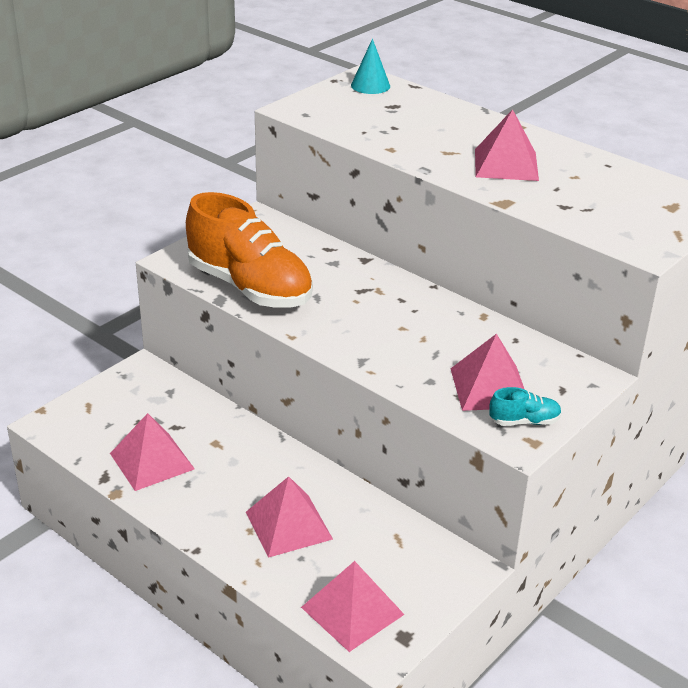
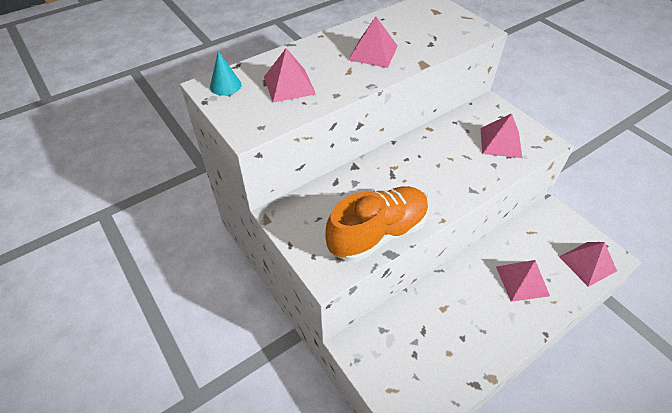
camera: 75 degrees left, 15 degrees up
(152, 461) = (459, 350): pink pyramid -> pink pyramid (289, 85)
(524, 421) = (531, 137): turquoise shoe -> none

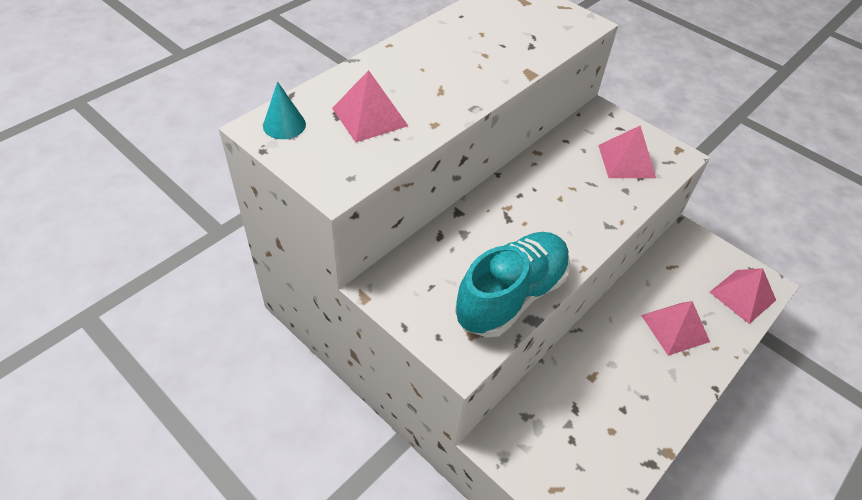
camera: 15 degrees left, 0 degrees up
(373, 53) = (463, 63): pink pyramid -> none
(378, 233) = (511, 296): orange shoe -> turquoise shoe

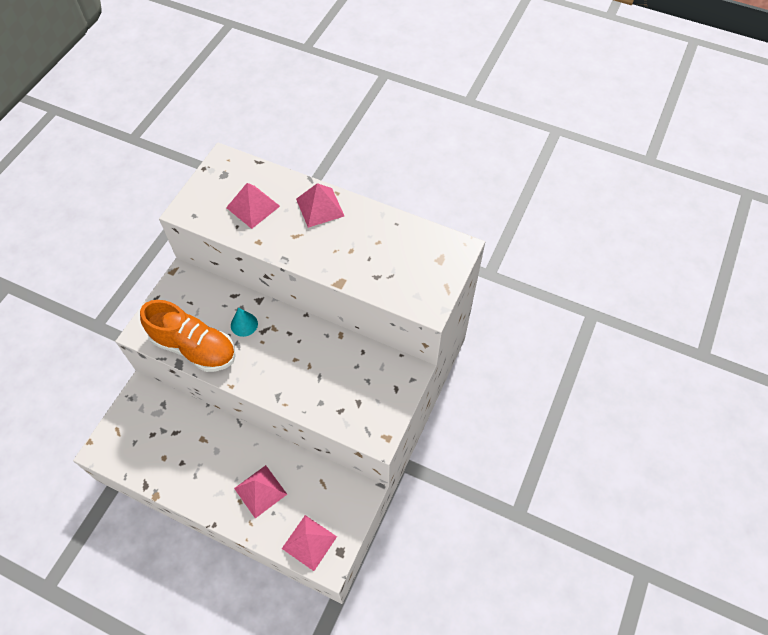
camera: 75 degrees right, 10 degrees up
(284, 125) = (229, 169): turquoise cone -> turquoise cone (244, 324)
(511, 296) = (194, 347): turquoise shoe -> orange shoe
(626, 161) = (355, 399): pink pyramid -> pink pyramid (320, 207)

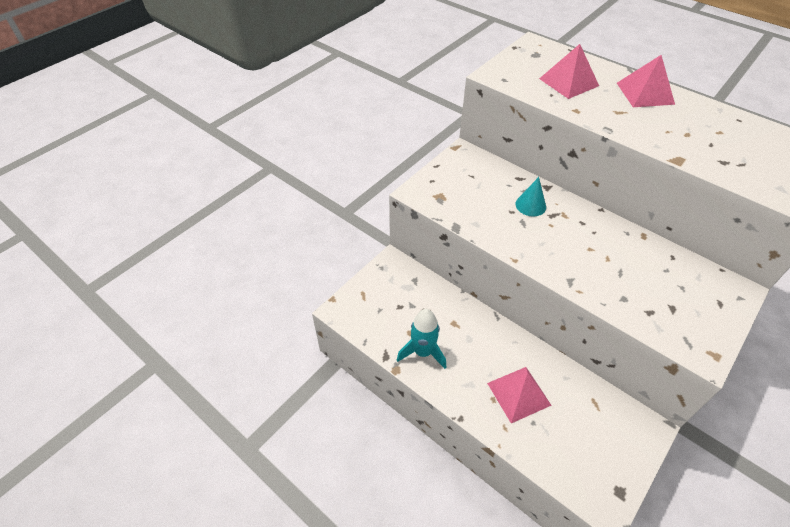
camera: 15 degrees right, 10 degrees down
(177, 473) = (423, 352): none -> turquoise rocket
(194, 347) = (474, 215): orange shoe -> none
(309, 542) = (579, 469): pink pyramid -> none

